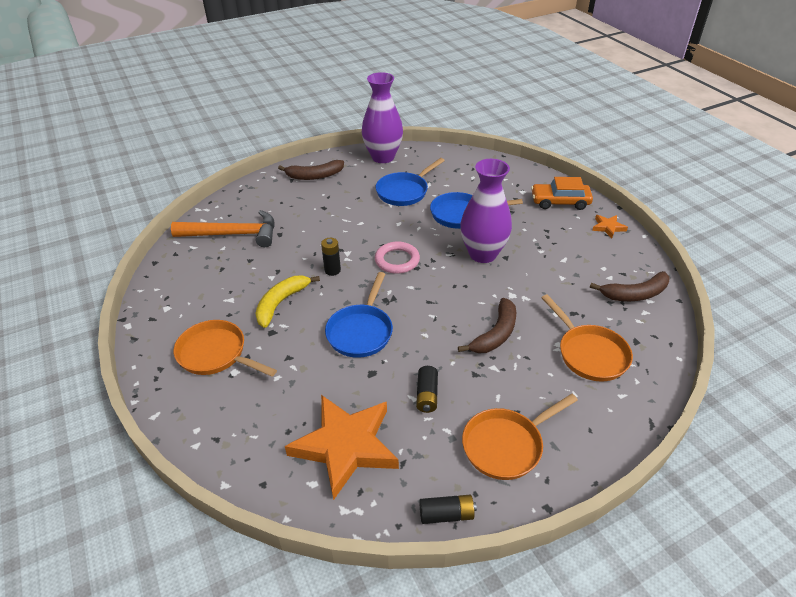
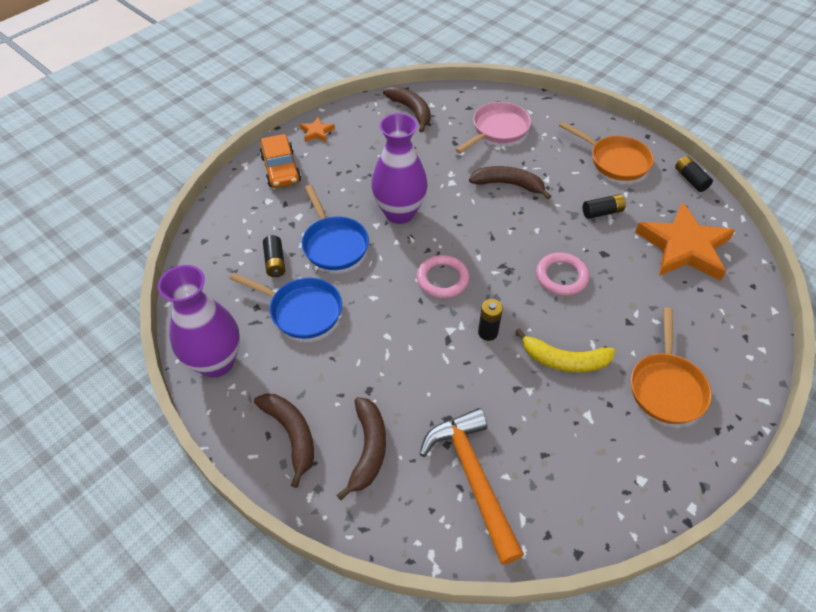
camera: 110 degrees left, 10 degrees up
(284, 200) = (368, 449): none -> brown banana
(361, 331) = (561, 276): blue pan -> pink ring
(455, 186) = (275, 262): none -> black battery
(589, 353) = (497, 130): orange pan -> pink pan

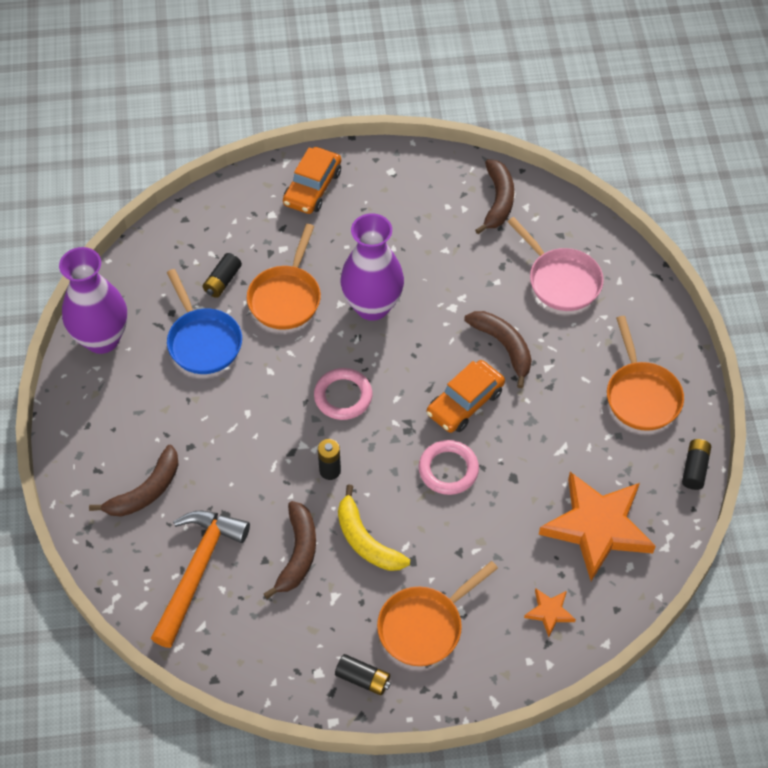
camera: 40 degrees right, 5 degrees up
(292, 434) = (104, 438): brown banana -> brown banana (298, 554)
(317, 132) = (383, 167): orange star -> orange star (549, 612)
(334, 244) = (286, 297): blue pan -> orange pan
(497, 130) = (561, 280): pink pan -> pink pan turned 60 degrees clockwise
(523, 230) = (465, 402): none -> orange car
(602, 212) = (561, 438): black battery -> black battery (363, 679)

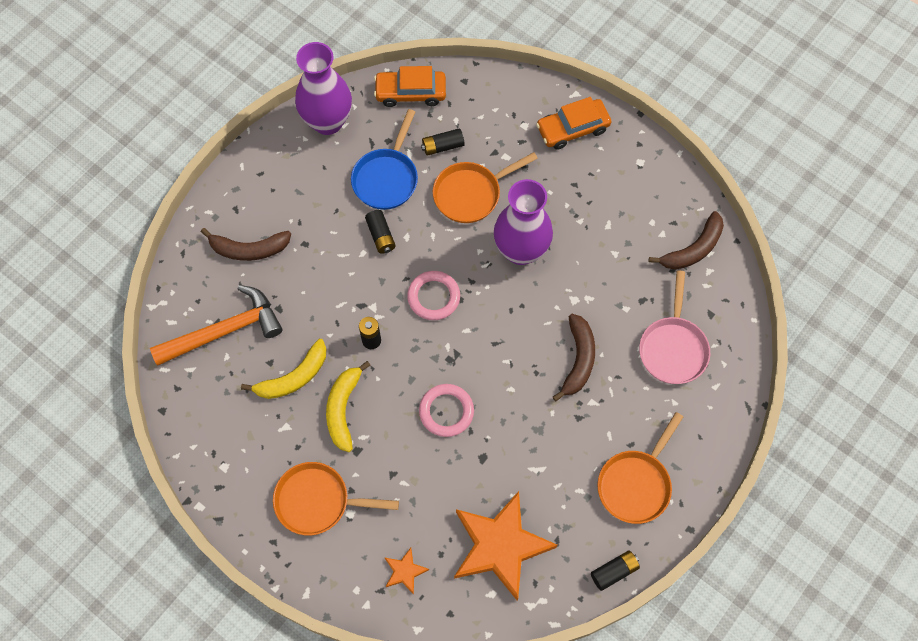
camera: 45 degrees right, 10 degrees up
(298, 554) = (293, 377): brown banana -> yellow banana
(363, 679) = (245, 497): black battery -> black battery (380, 236)
(465, 402) = (508, 375): orange car -> orange car (410, 92)

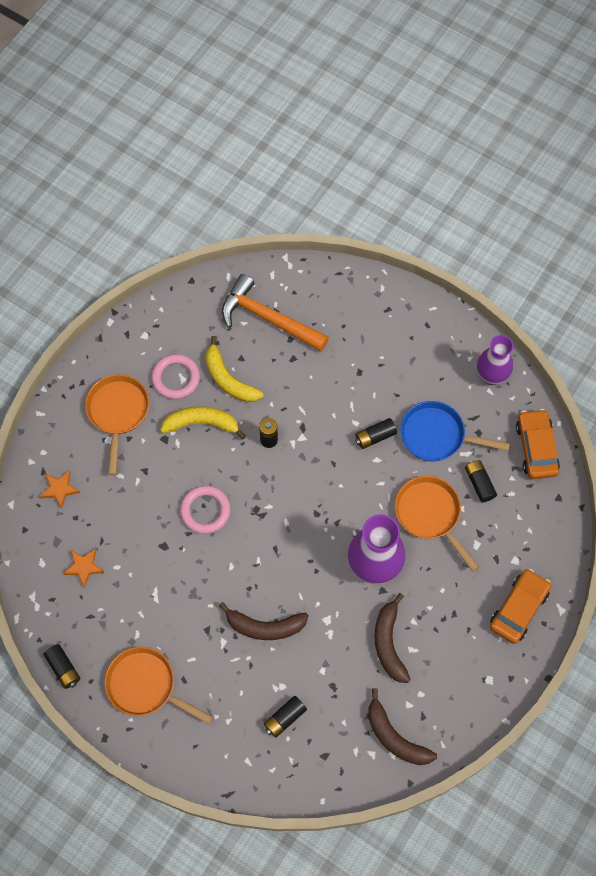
camera: 85 degrees right, 0 degrees up
(225, 330) = (268, 318): orange hammer -> orange hammer turned 150 degrees clockwise
(249, 249) = (348, 326): brown banana -> brown banana (388, 643)
(327, 121) = (491, 376): purple vase -> purple vase, size x0.67
(433, 297) = (317, 490): pink ring -> pink ring (176, 378)
(500, 546) = (84, 567): orange star -> orange star, size x0.43
(572, 128) = (518, 609): orange car -> orange car turned 60 degrees clockwise
(673, 348) = (284, 718): pink pan -> black battery

